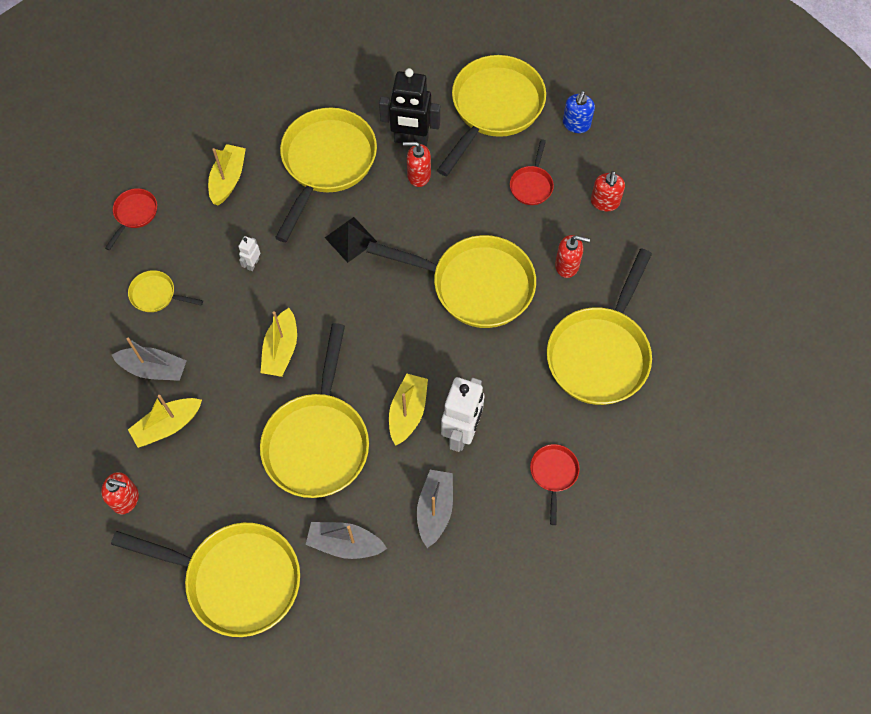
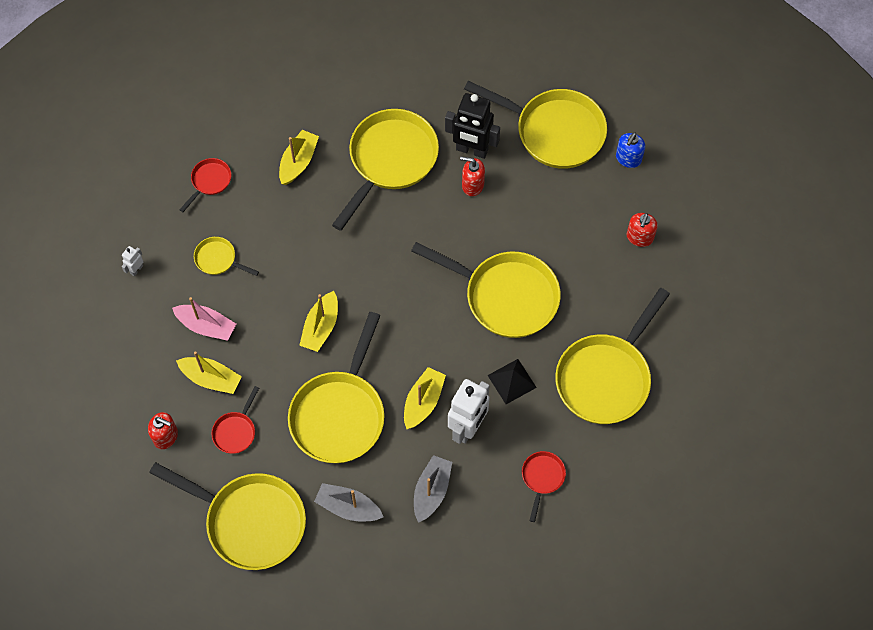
camera: 10 degrees right, 0 degrees up
(154, 369) = (206, 326): grey boat -> pink boat
(168, 426) = (211, 378): yellow boat -> yellow boat turned 135 degrees counterclockwise
(253, 264) = (308, 244): white robot -> white robot (136, 269)
(350, 239) = (399, 235): black pyramid -> black pyramid (511, 381)
(494, 108) = (554, 131): yellow pan -> yellow pan turned 75 degrees clockwise
(531, 185) = (575, 211): red pan -> red pan (236, 431)
(567, 265) = (592, 291): red soap dispenser -> none

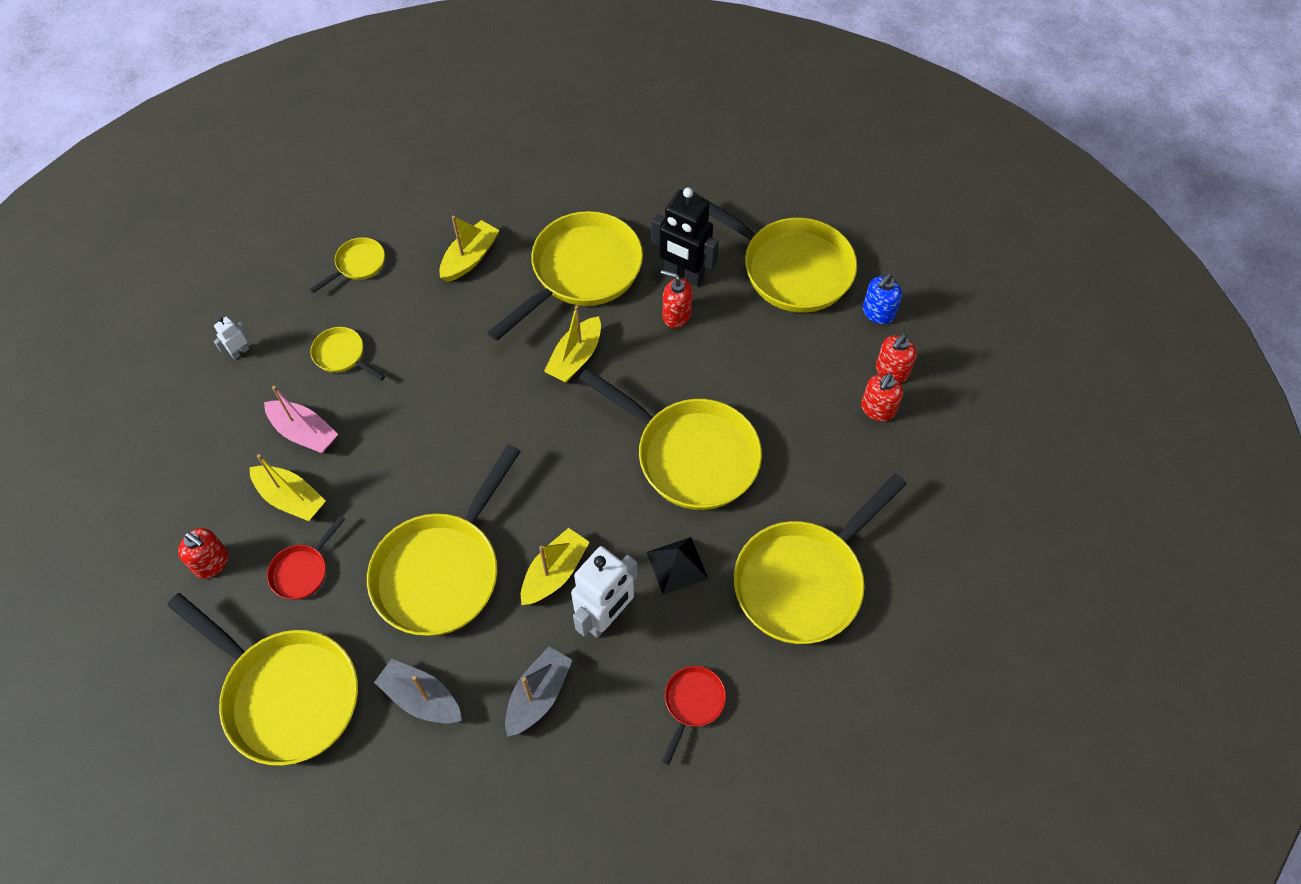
camera: 10 degrees right, 5 degrees down
(209, 181) = (358, 264): red pan -> yellow pan
(321, 327) = (446, 456): yellow boat -> yellow boat (575, 357)
(645, 205) = (891, 371): none -> red soap dispenser

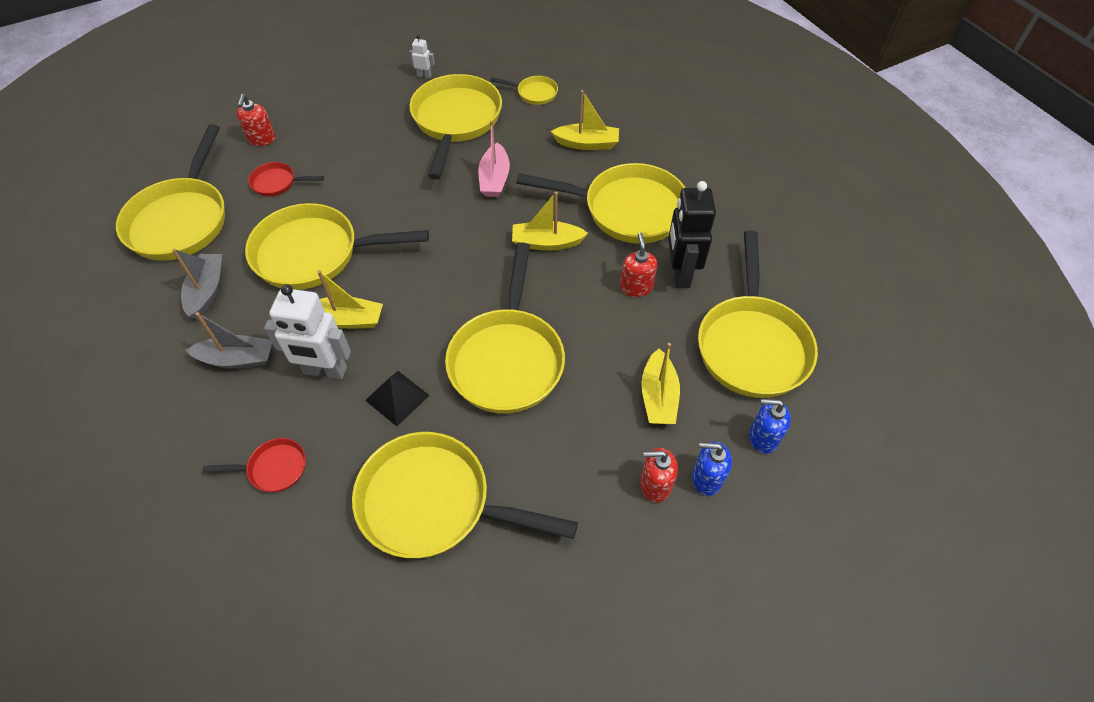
camera: 60 degrees right, 5 degrees down
(291, 498) = (329, 151): yellow boat -> yellow boat (658, 396)
(304, 432) = (383, 133): pink boat -> pink boat (494, 179)
(342, 355) = (456, 121): yellow pan -> yellow pan, size x2.21
(891, 371) = (706, 478): red soap dispenser -> blue soap dispenser

